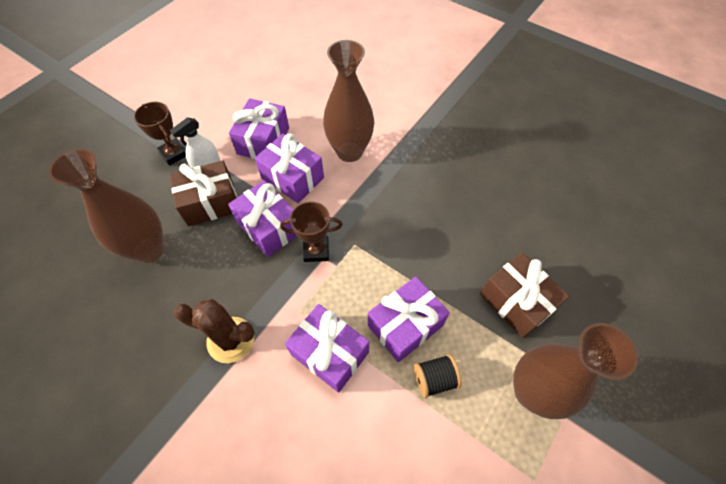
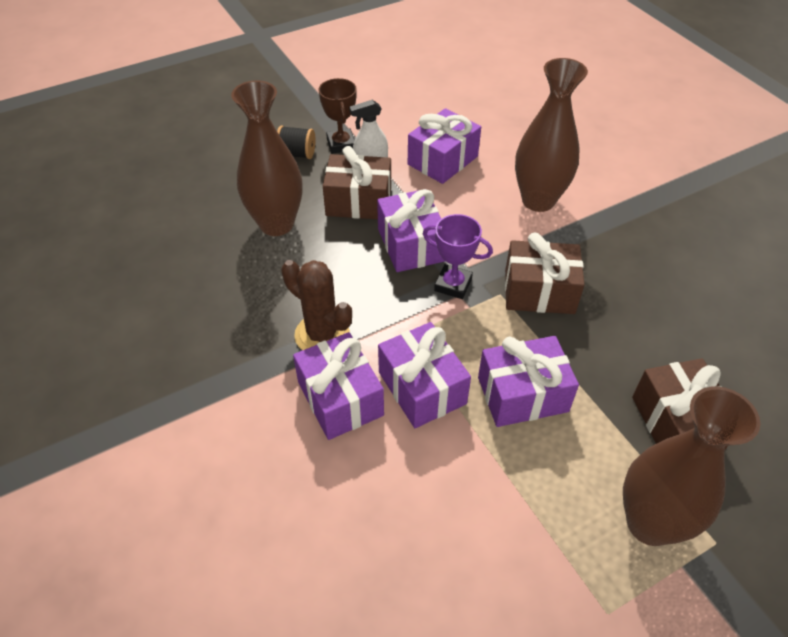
camera: 25 degrees right, 10 degrees down
(292, 178) = (459, 206): purple gift -> purple gift (340, 398)
(316, 250) = (453, 285): brown trophy -> purple trophy
(382, 231) = (539, 291): none -> brown gift
(434, 379) = (532, 460): black spool -> black spool (297, 154)

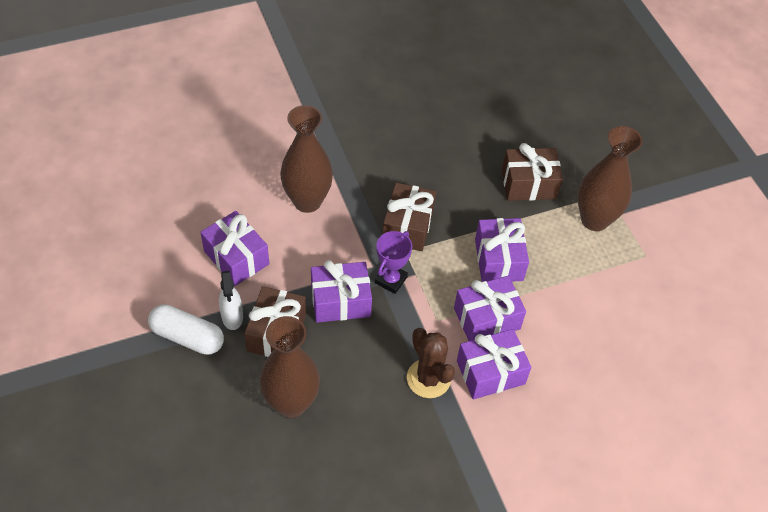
camera: 85 degrees left, 5 degrees up
(297, 154) = (191, 378): black spool -> none
(322, 335) = (428, 378): brown cactus -> brown cactus turned 75 degrees counterclockwise
(341, 144) = (187, 337): brown trophy -> white capsule

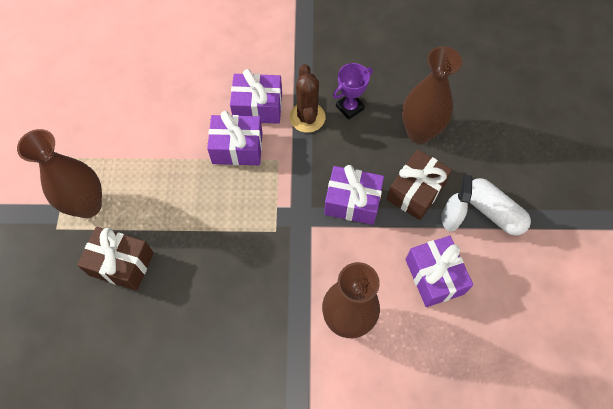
camera: 155 degrees left, 10 degrees up
(391, 280) = (301, 207): purple trophy -> purple trophy (349, 107)
(407, 226) = (261, 256): brown gift -> none
(499, 260) = (197, 195): purple gift -> none

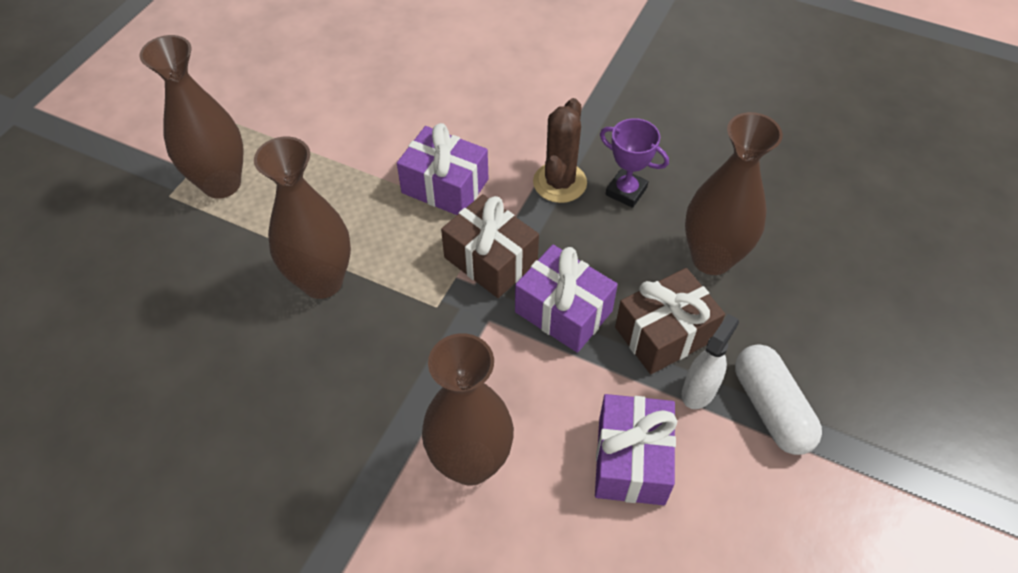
camera: 25 degrees right, 10 degrees down
(121, 264) = (218, 267): brown gift -> brown gift (490, 260)
(195, 245) = (322, 281): none -> brown vase
(258, 107) = (500, 147): purple gift -> none
(349, 107) = (626, 191): purple trophy -> purple trophy turned 45 degrees clockwise

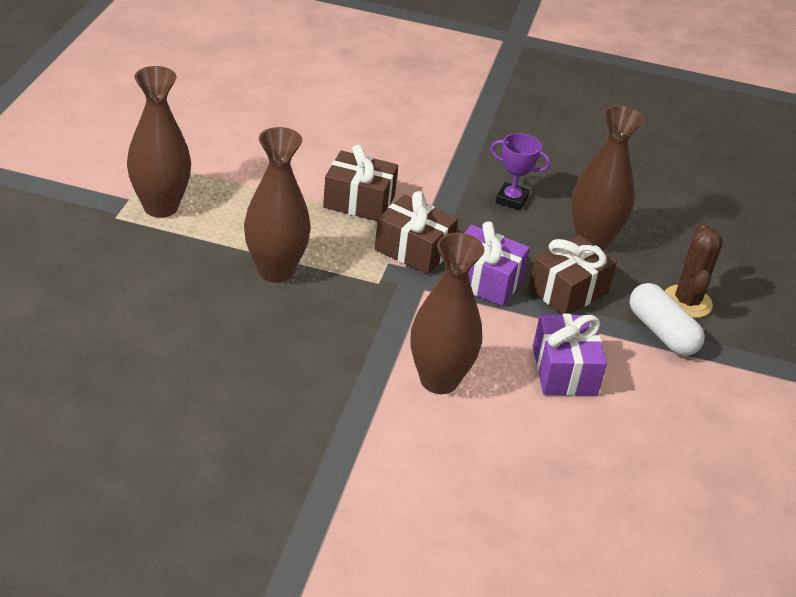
camera: 15 degrees left, 15 degrees down
(445, 186) = (359, 201): purple gift -> brown gift
(559, 182) = (455, 196): brown cactus -> brown cactus (687, 302)
(699, 390) = (604, 324): white spray bottle -> none

